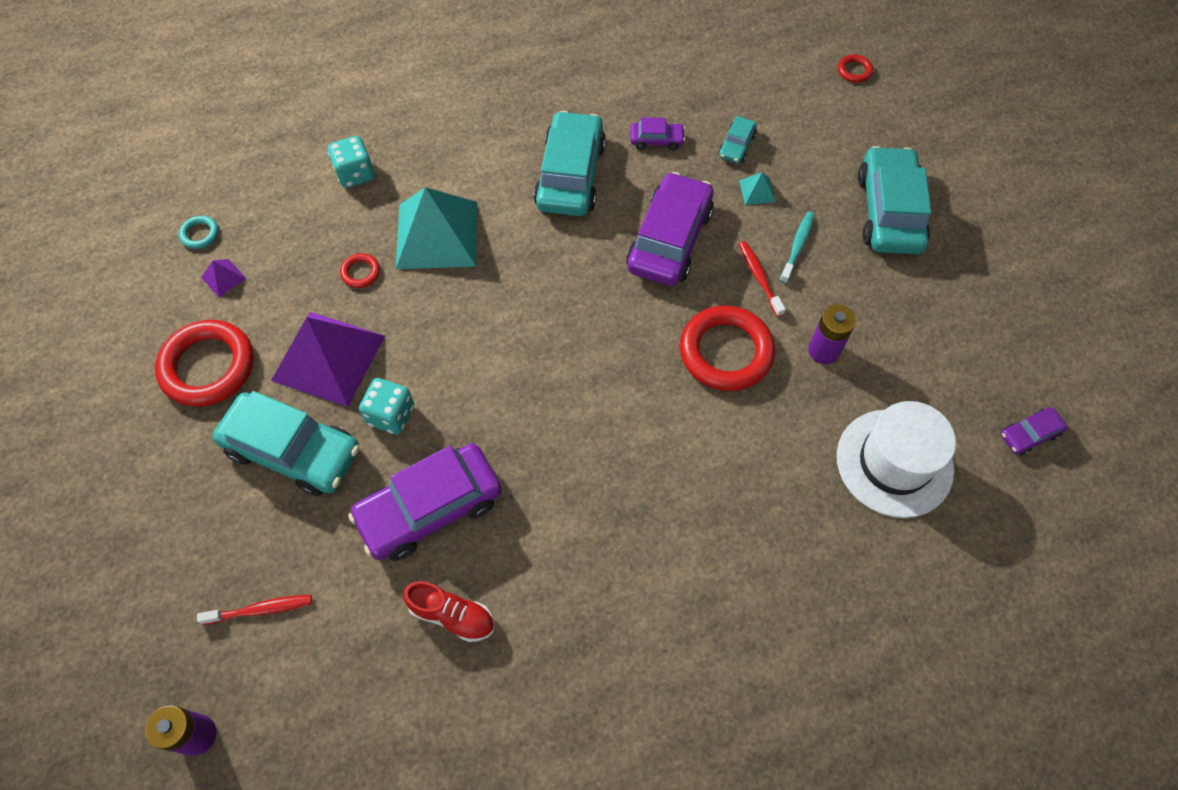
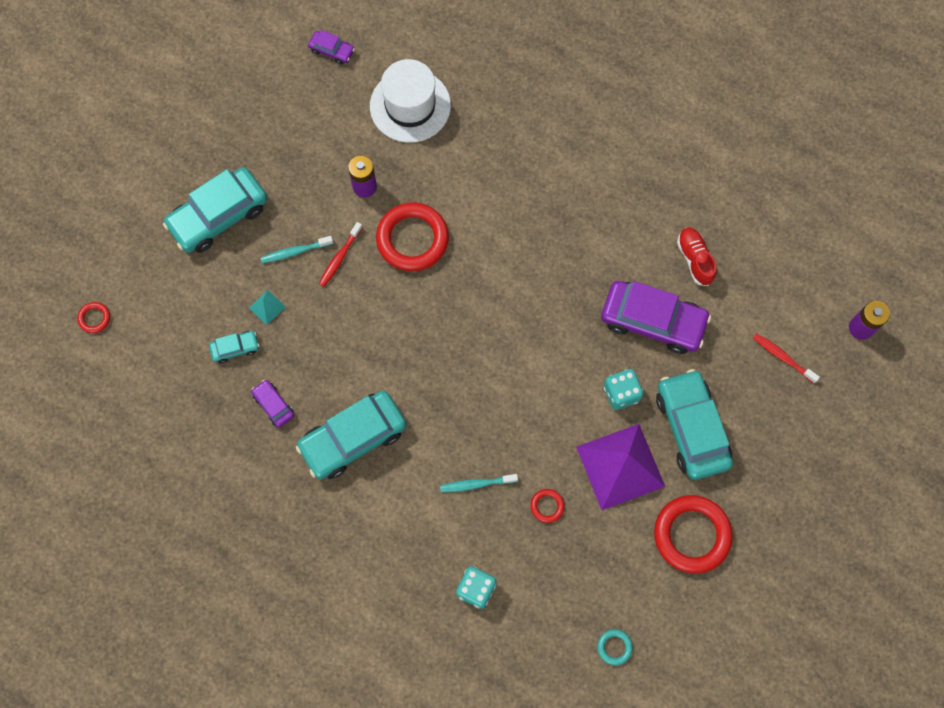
camera: 130 degrees left, 10 degrees up
(223, 278) = (629, 593): purple pyramid -> none
(437, 234) = (476, 484): turquoise pyramid -> turquoise toothbrush
(669, 239) = (355, 332): purple car -> none

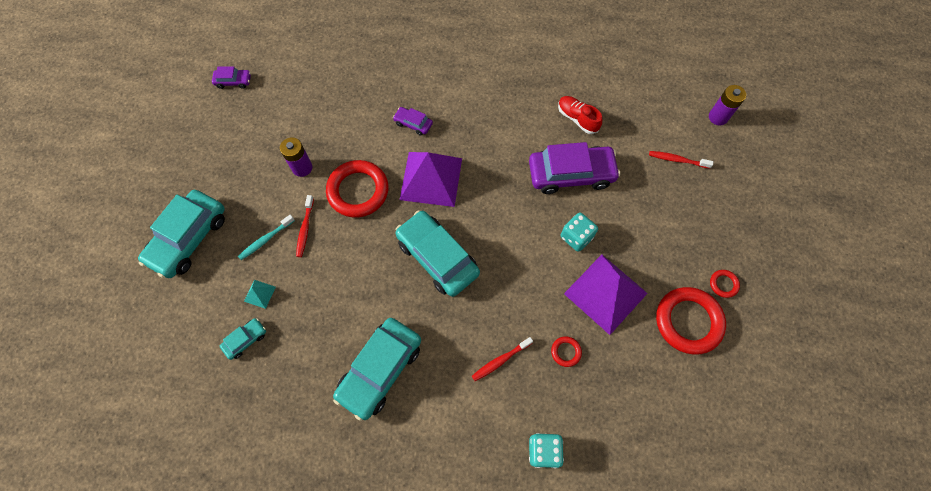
camera: 25 degrees left, 5 degrees down
(94, 318) = (107, 370): red ring -> red ring (723, 284)
(273, 405) = (299, 373): purple car -> purple car (413, 124)
(410, 106) = (312, 96): white hat -> none
(476, 484) = (500, 360): turquoise toothbrush -> red toothbrush
(496, 259) = (431, 179): none -> purple pyramid
(614, 647) = (680, 444): turquoise ring -> none
(691, 428) = (642, 240): turquoise car -> turquoise car (437, 257)

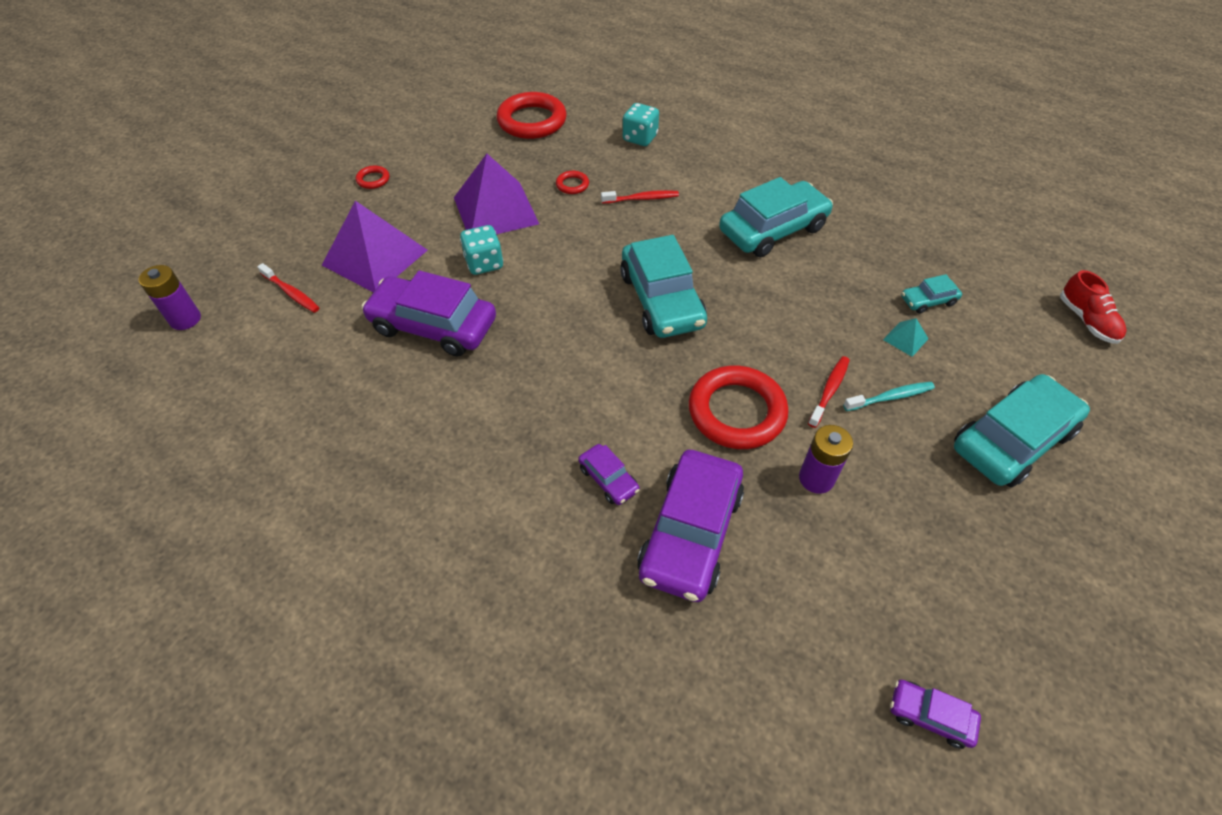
camera: 155 degrees left, 15 degrees down
(360, 114) = (690, 533): none -> purple car
(431, 179) = (622, 389): purple pyramid -> purple pyramid (375, 257)
(577, 118) = (362, 389): red shoe -> red shoe (1086, 321)
(688, 321) = (436, 168): red ring -> red ring (532, 121)

